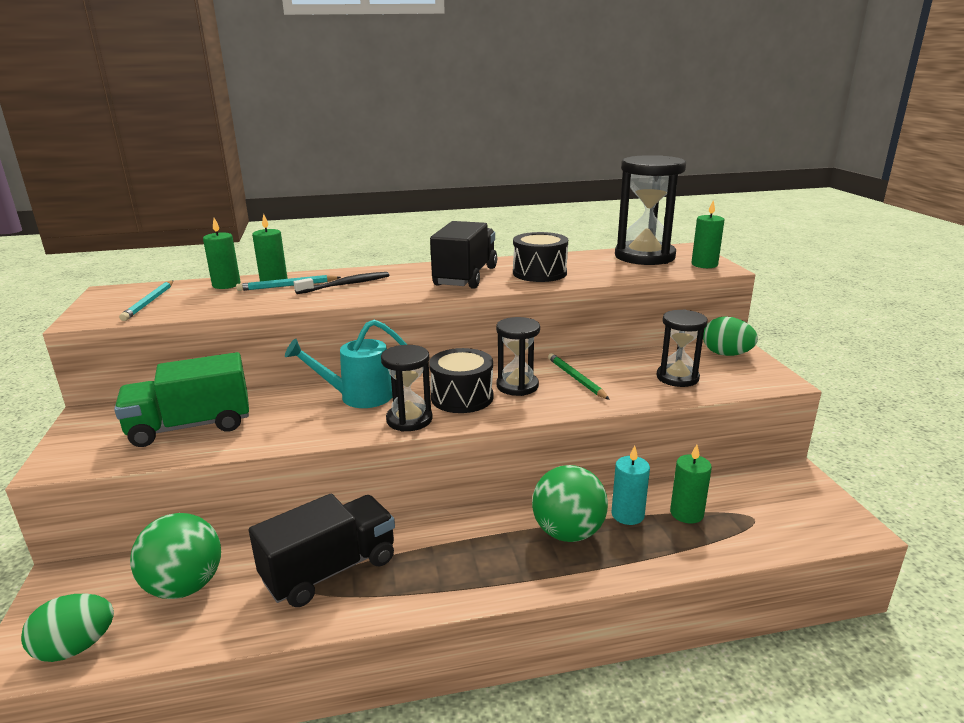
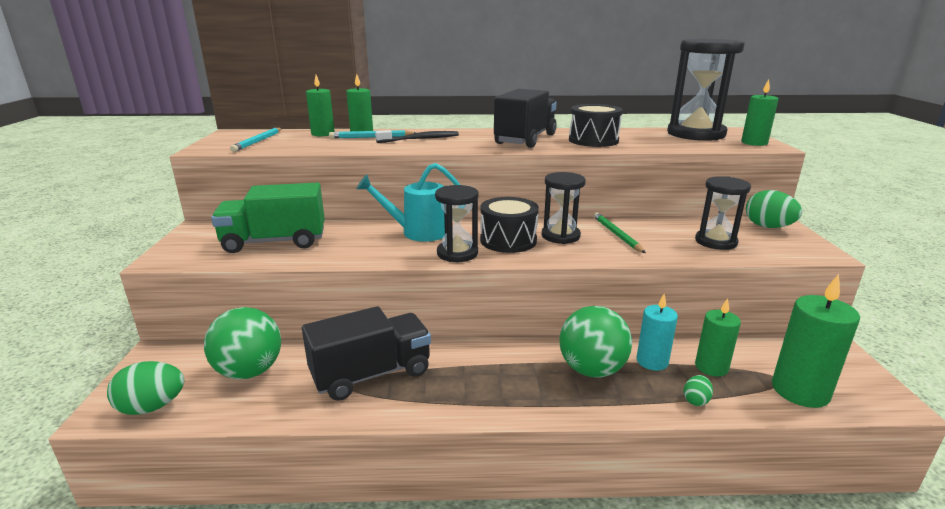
camera: 10 degrees right, 0 degrees up
(676, 553) = (696, 400): none -> green egg
(773, 528) = (800, 391): none -> green candle

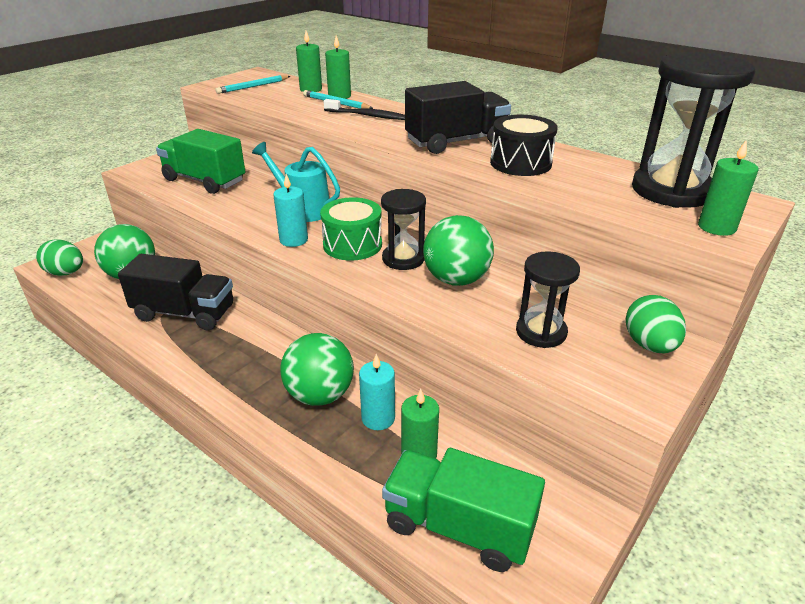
camera: 40 degrees right, 10 degrees up
(457, 253) = (293, 240): black hourglass -> turquoise candle
(508, 240) = (352, 245): black drum -> green drum
(617, 235) = (456, 280): green pencil -> green ball
(696, 400) = (352, 469): green egg -> none
(800, 391) = (458, 526): green candle -> green truck

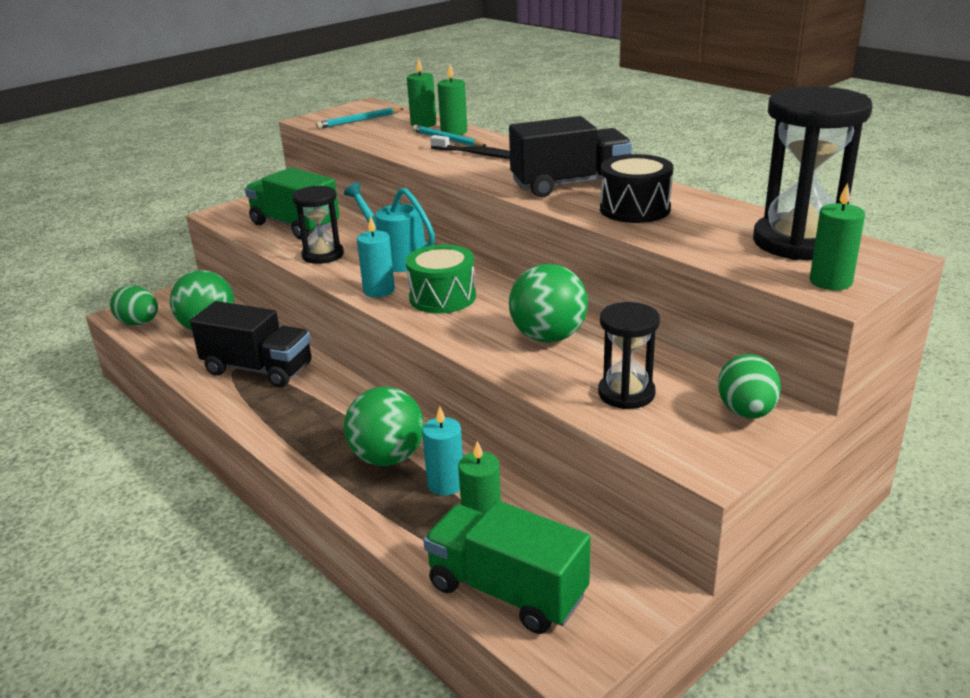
camera: 10 degrees right, 5 degrees down
(403, 259) = (495, 314): black hourglass -> black hourglass (323, 255)

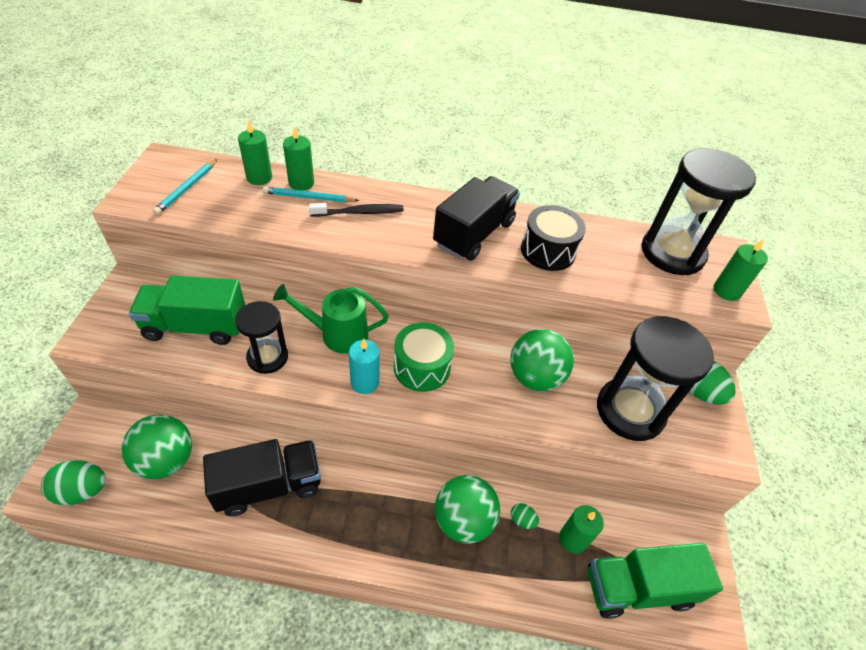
camera: 45 degrees left, 20 degrees up
(396, 258) = (337, 334): turquoise watering can -> green watering can
(446, 484) = (522, 520): turquoise candle -> green egg
(626, 393) = (630, 411): black hourglass -> black hourglass, size x1.69

